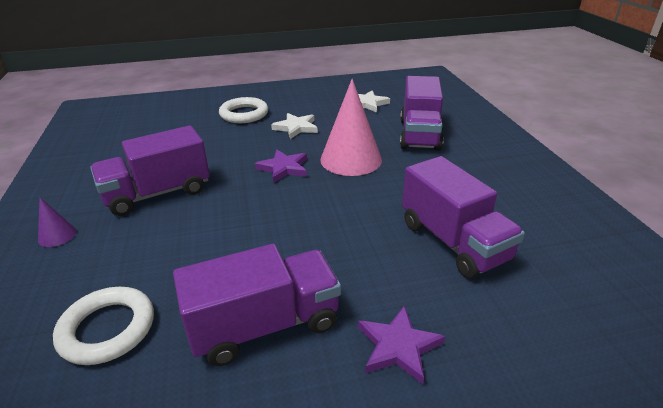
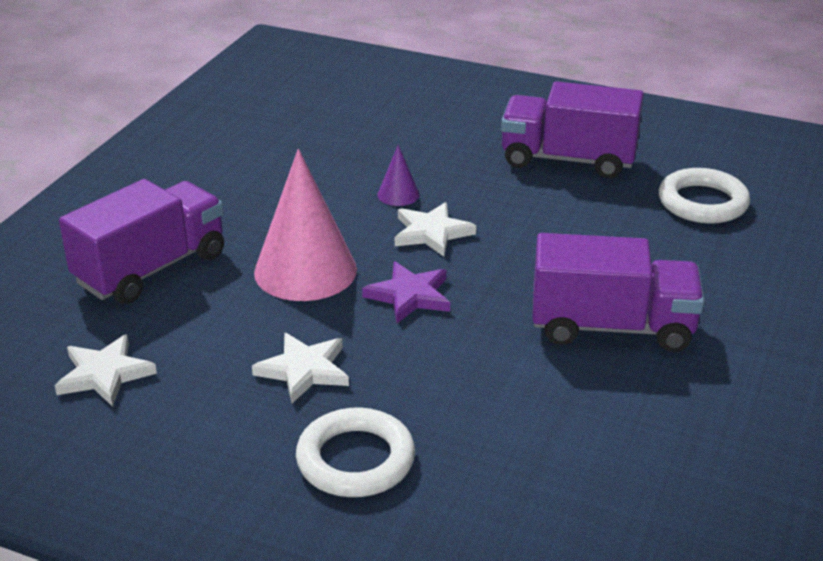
camera: 145 degrees left, 0 degrees up
(57, 235) = (758, 315): purple cone -> purple cone (398, 194)
(310, 205) = (432, 233): none -> white star
(398, 346) = (481, 117): purple star -> none
(453, 241) = (341, 149): purple truck -> none

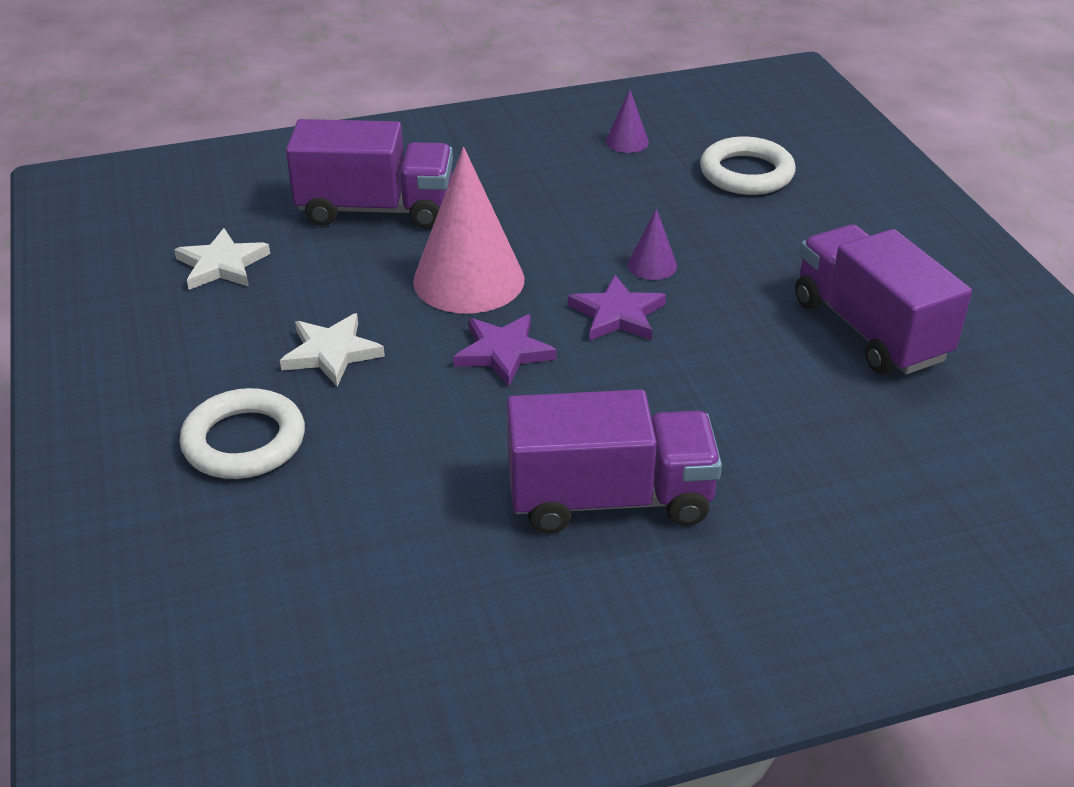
camera: 50 degrees right, 5 degrees up
(244, 133) = (627, 142): none -> purple cone
(432, 233) = (617, 314): white star -> purple star
(611, 327) = (609, 499): purple truck -> purple truck turned 60 degrees counterclockwise
(702, 202) = (930, 458): white ring -> white ring (746, 173)

